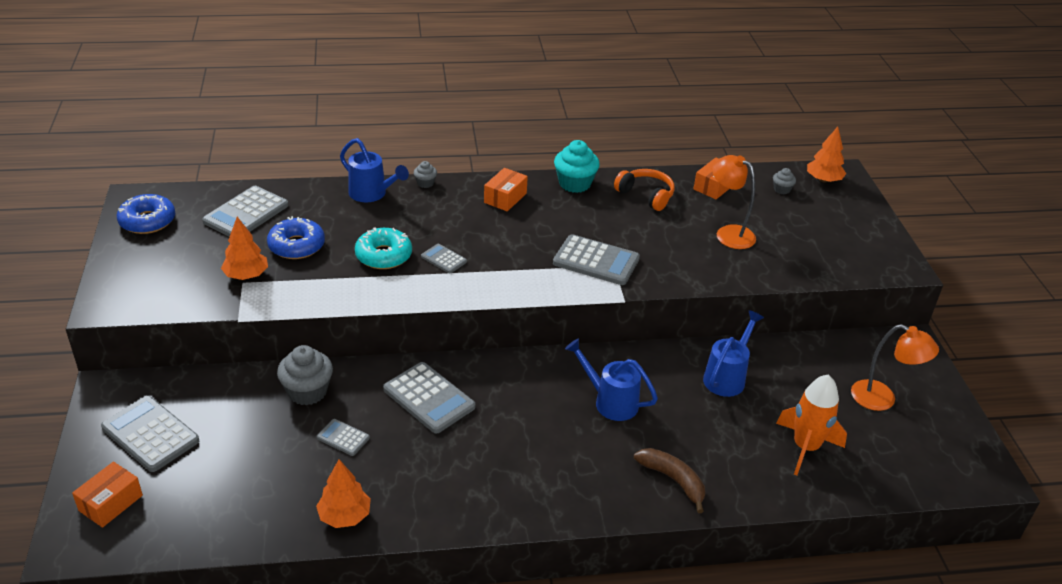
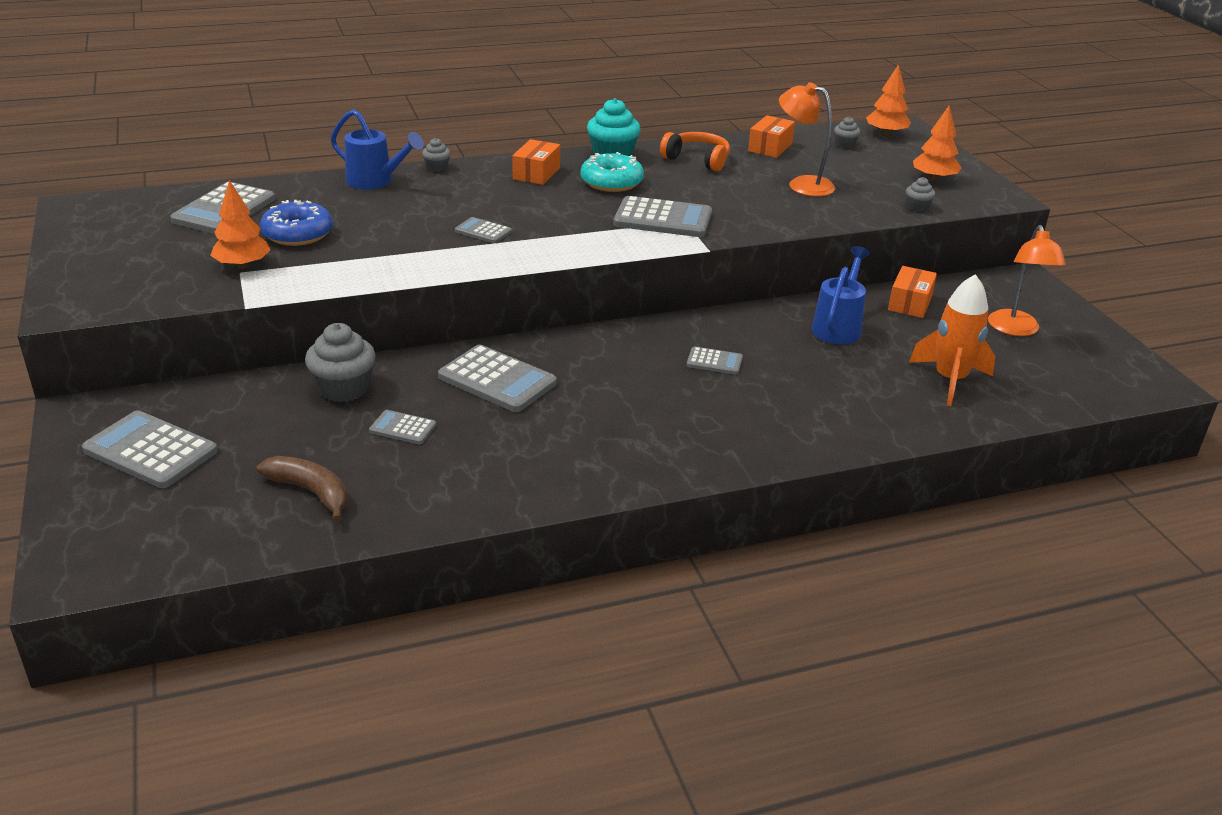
camera: 10 degrees left, 5 degrees down
(110, 503) = (115, 525): orange box -> orange box (910, 303)
(147, 221) = (98, 226): blue donut -> none
(344, 516) = (429, 503): orange tree -> orange tree (934, 178)
(383, 256) = (409, 234): turquoise donut -> turquoise donut (611, 182)
(610, 401) = (714, 362): blue watering can -> grey calculator
(673, 480) = (814, 425): brown banana -> brown banana (311, 492)
(822, 271) = (917, 207): none -> grey cupcake
(882, 399) = (1015, 329): orange lamp -> orange lamp turned 75 degrees clockwise

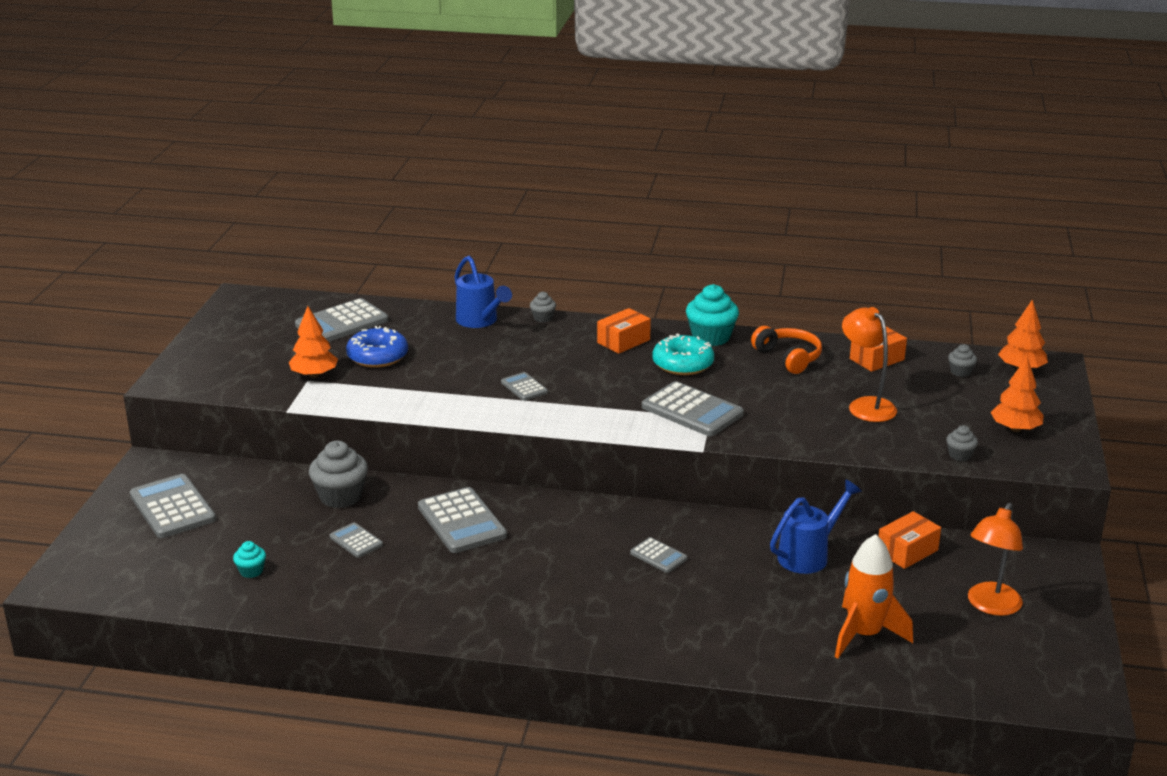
camera: 30 degrees right, 5 degrees down
(311, 492) = (251, 571): brown banana -> turquoise cupcake

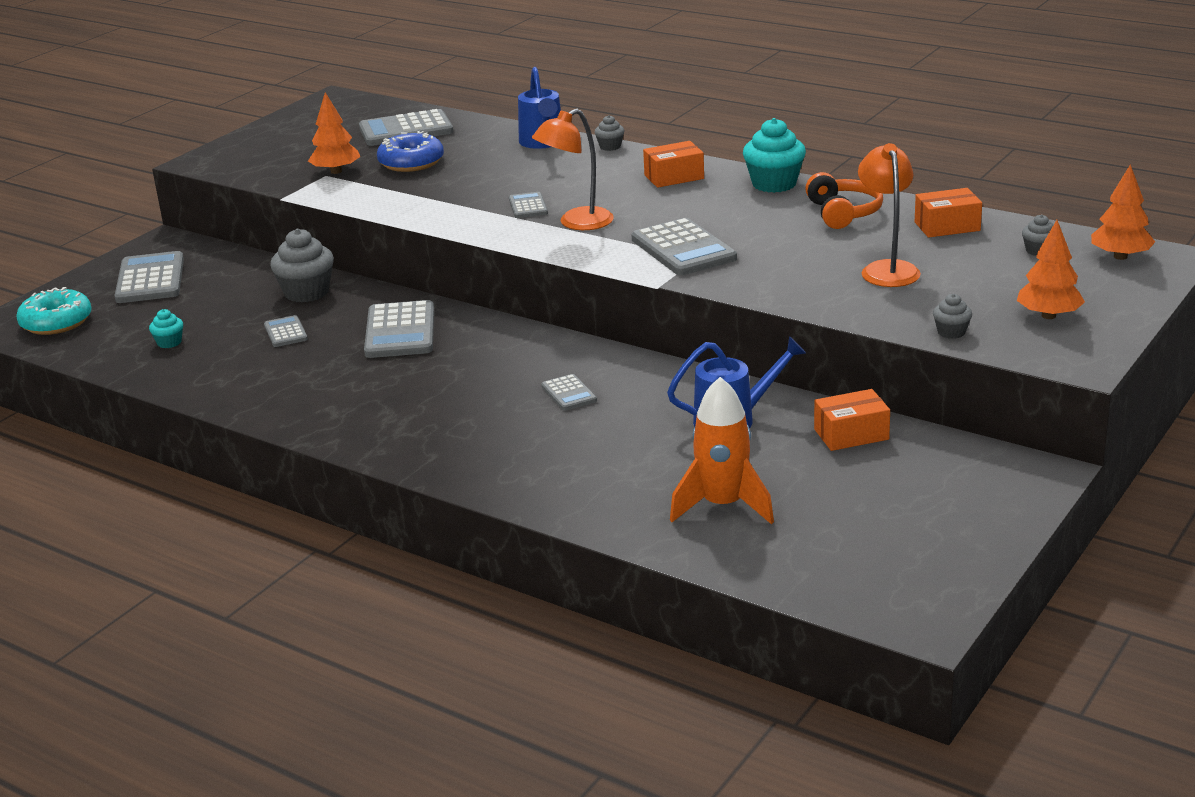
camera: 25 degrees right, 0 degrees up
(683, 364) = (717, 205): turquoise donut -> turquoise donut (56, 322)
(990, 606) = (899, 505): orange lamp -> orange lamp (576, 223)

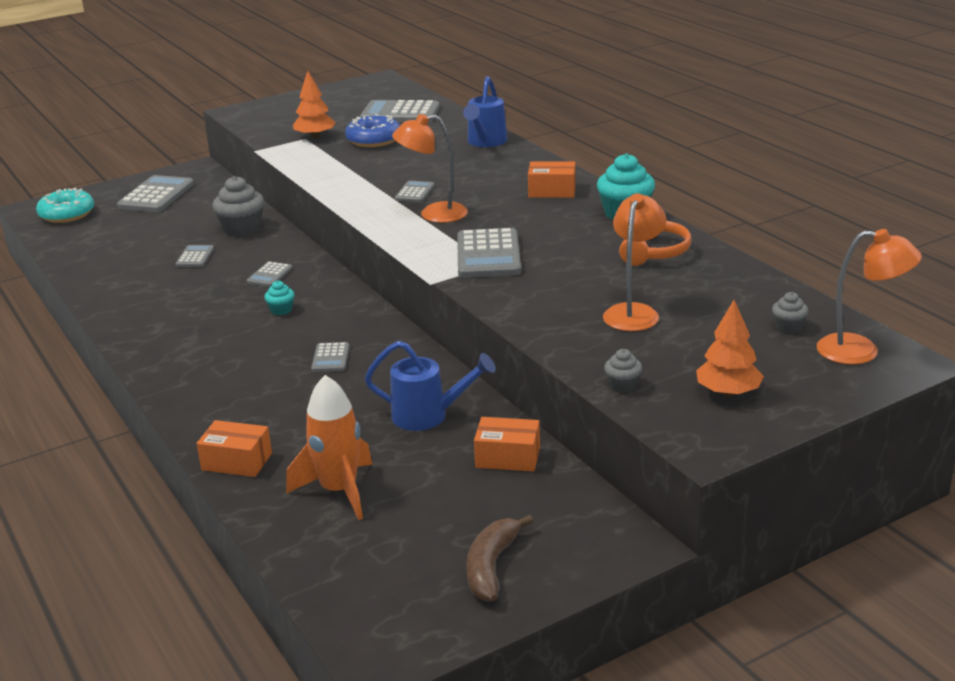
camera: 25 degrees right, 0 degrees up
(169, 342) = (115, 246): turquoise cupcake -> turquoise cupcake (281, 310)
(400, 331) = (269, 275): grey calculator -> grey calculator, size x0.52
(610, 147) = (532, 155): grey cupcake -> none
(938, 525) = (491, 566): none -> brown banana
(947, 226) = (730, 284): orange box -> orange box (237, 461)
(1120, 256) = (861, 351): orange tree -> orange lamp

